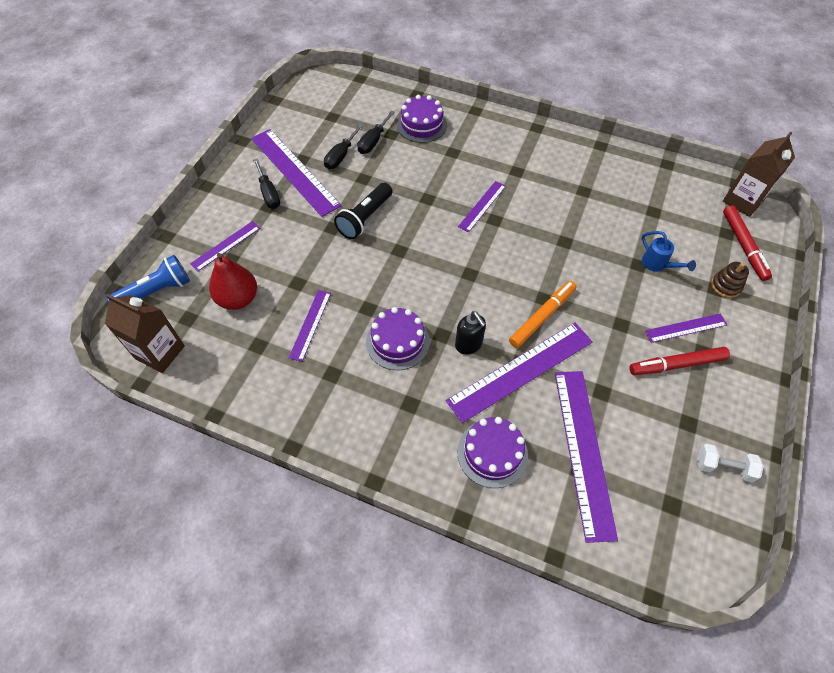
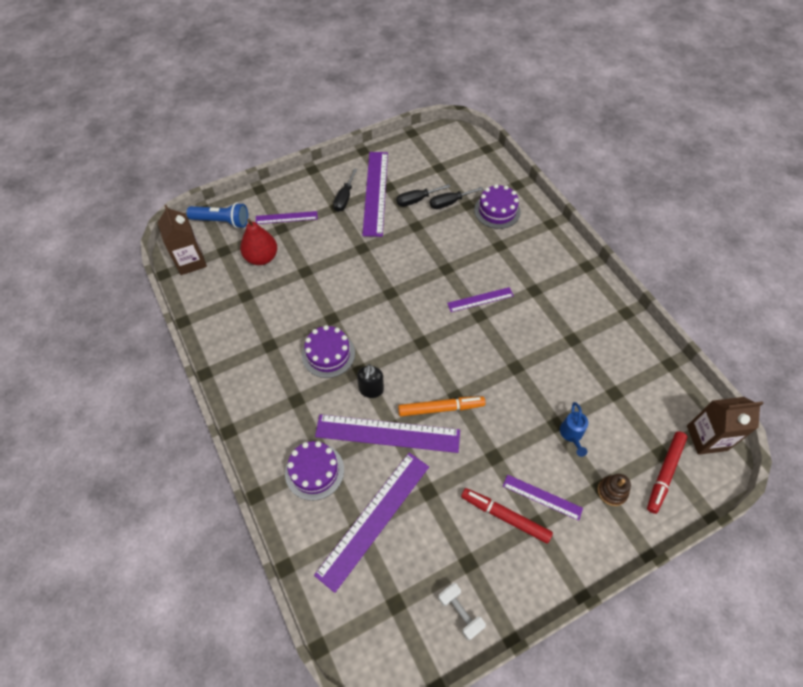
camera: 40 degrees right, 0 degrees up
(310, 324) = (287, 304): purple ruler -> none
(365, 218) = (389, 255): black flashlight -> none

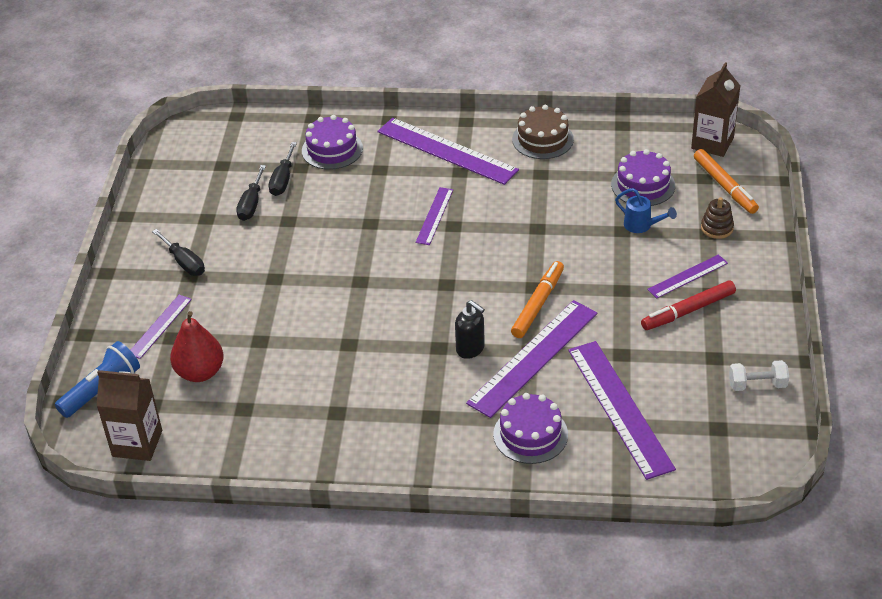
camera: 55 degrees left, 15 degrees down
(328, 354) = (394, 366): purple cake -> purple cake (643, 185)
(375, 192) = (204, 233): purple ruler -> purple ruler (446, 151)
(609, 321) = (542, 139): none -> brown cake
(664, 473) = (725, 186): red marker -> orange marker

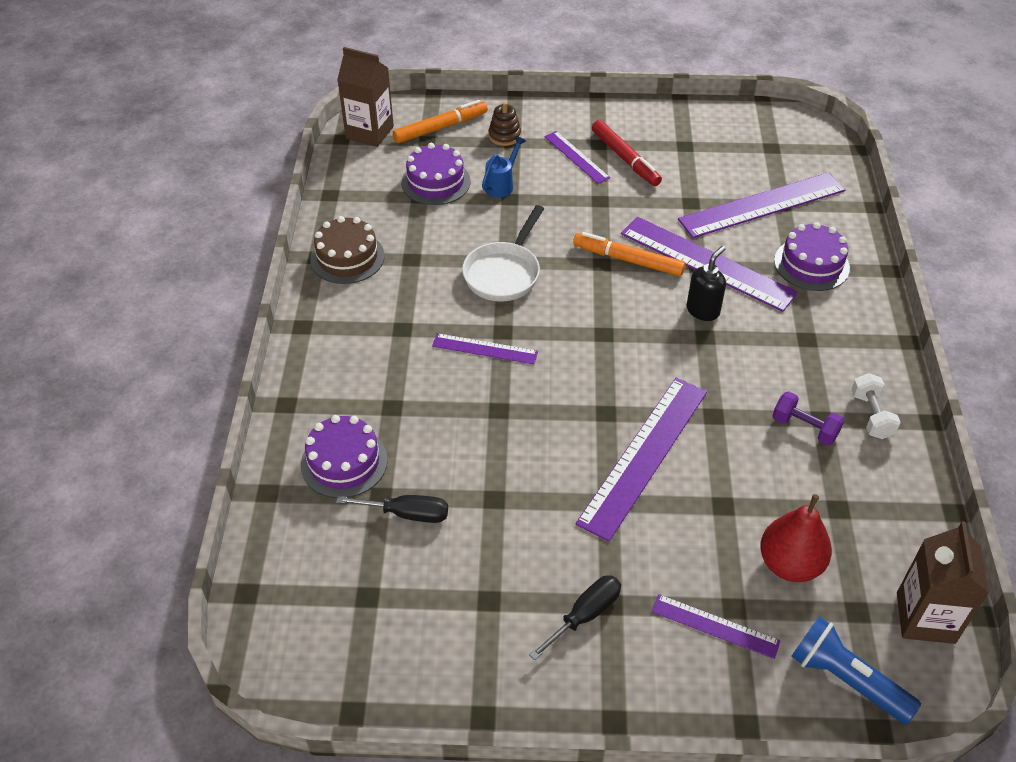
camera: 95 degrees left, 5 degrees up
(251, 204) = (459, 546): black screwdriver -> none
(328, 399) = (804, 428): none -> purple dumbbell
(446, 151) = (360, 342): purple ruler -> purple ruler (644, 455)
(522, 227) = (504, 273): none -> white pan
(757, 385) = (714, 123): white dumbbell -> white dumbbell (871, 415)

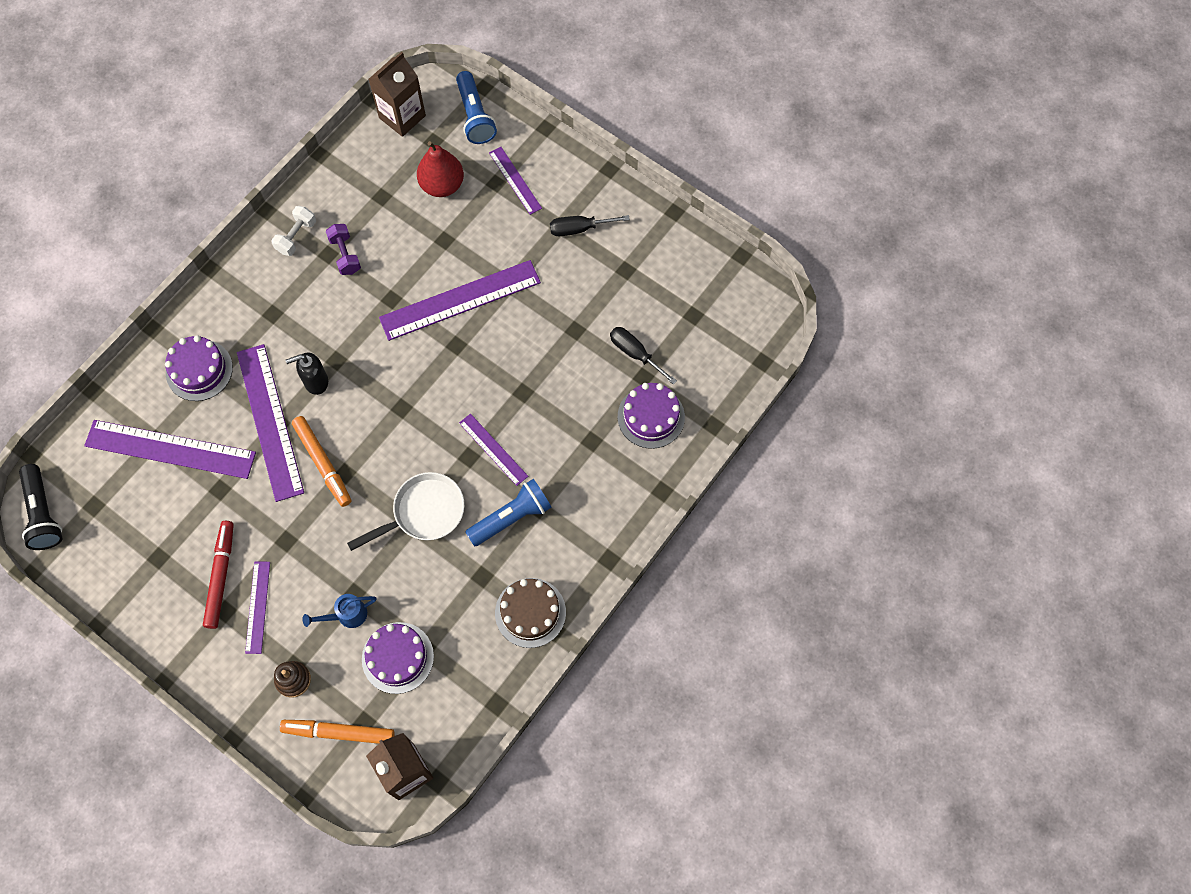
camera: 145 degrees left, 20 degrees up
(421, 309) = (511, 517): none -> blue flashlight
(800, 126) = (43, 513): none -> black flashlight

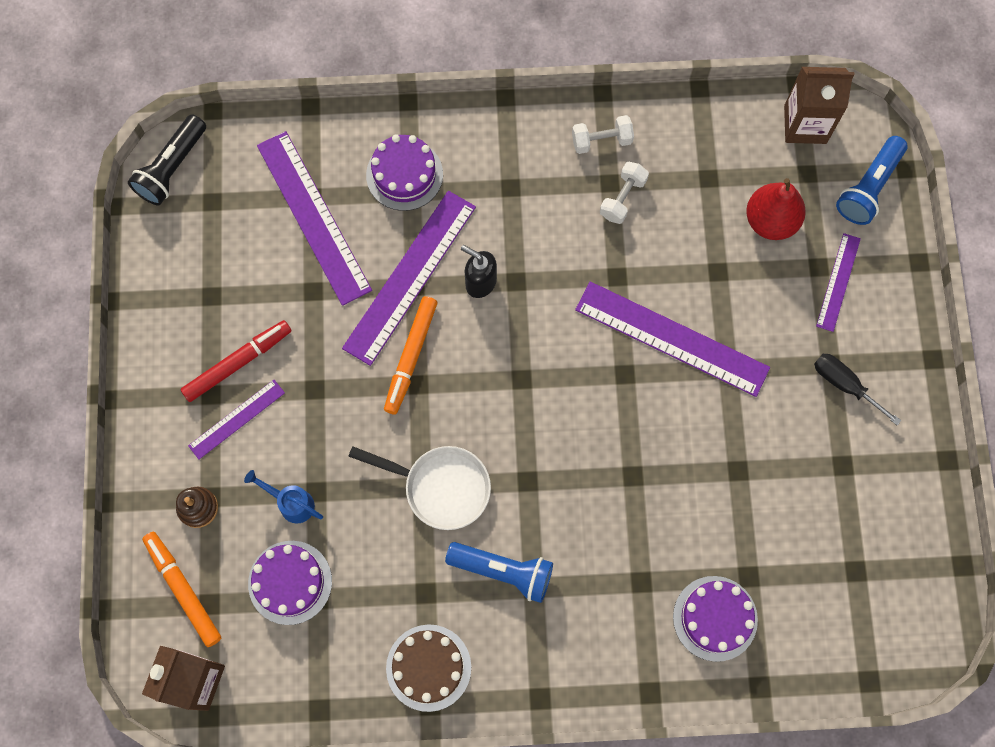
camera: 50 degrees right, 5 degrees up
(345, 255) = (622, 198): purple dumbbell -> white dumbbell
(493, 449) = (554, 497): purple ruler -> none
(635, 353) = (765, 548): black screwdriver -> none

